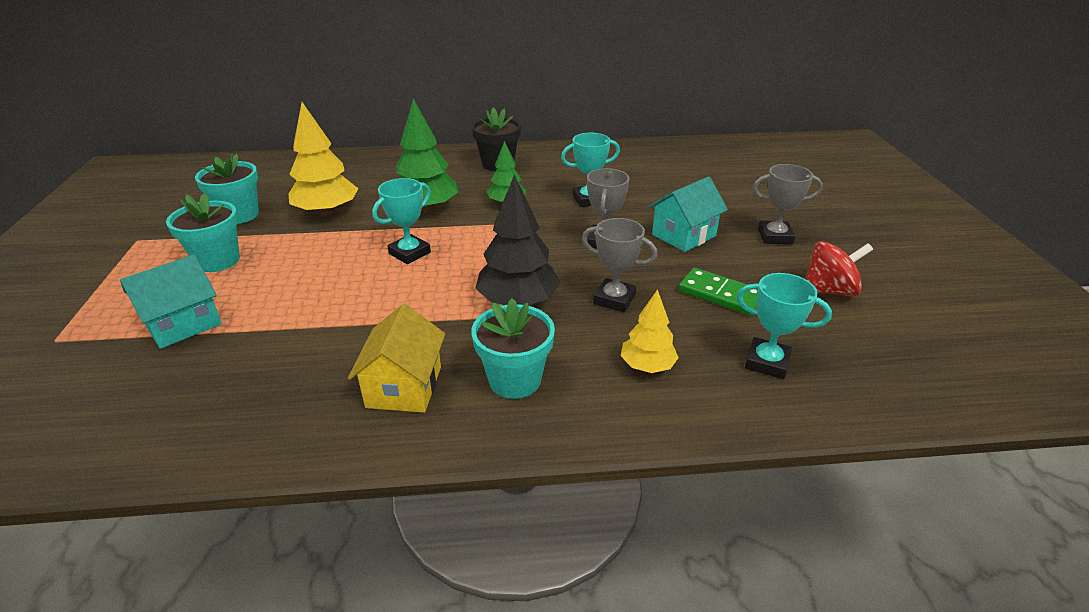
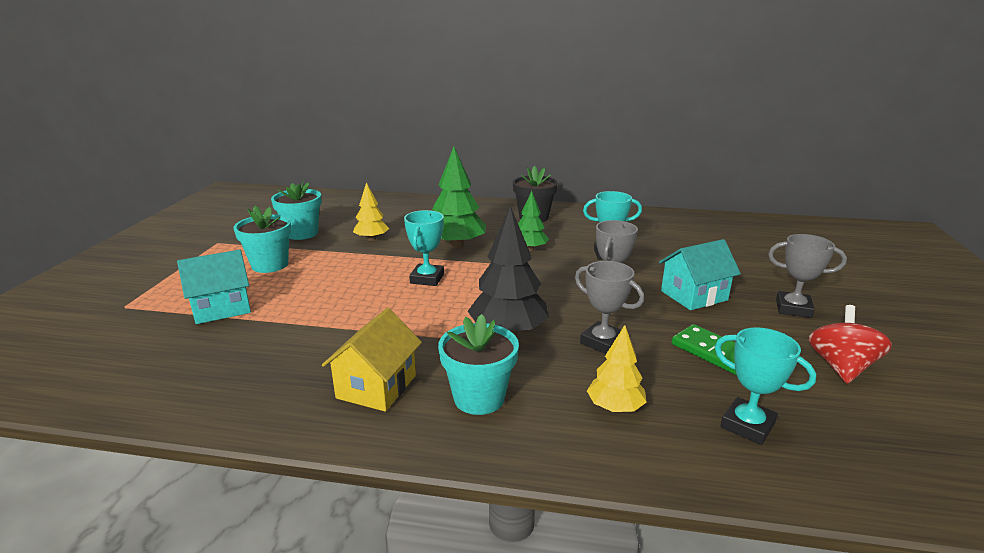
camera: 15 degrees right, 10 degrees down
(327, 212) = (371, 239): yellow tree -> yellow tree, size x0.60
(409, 253) = (427, 279): turquoise trophy -> turquoise trophy turned 45 degrees counterclockwise
(829, 290) = (841, 367): red spinning top -> red spinning top turned 75 degrees counterclockwise

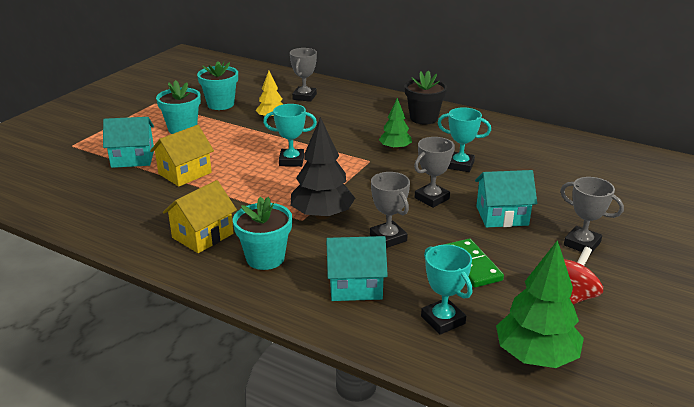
camera: 20 degrees right, 5 degrees up
(304, 314) = (185, 173): none -> yellow house
(394, 214) = (304, 97): none -> grey trophy
(427, 279) = (291, 161): turquoise trophy -> turquoise trophy turned 60 degrees clockwise
(456, 245) = (335, 135): green tree -> green tree (535, 356)
(615, 407) = (355, 286): yellow tree -> turquoise house

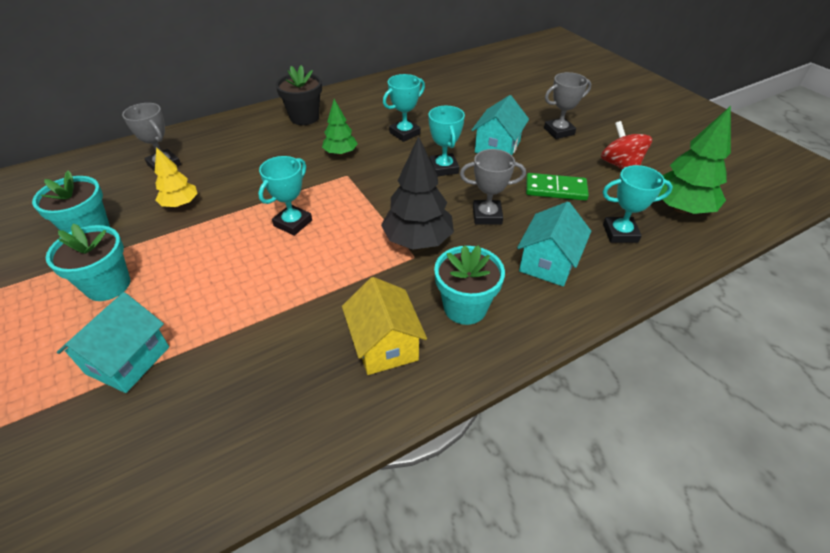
camera: 60 degrees left, 15 degrees up
(185, 173) = (227, 318): yellow house -> none
(432, 198) = (443, 168): grey trophy -> turquoise trophy

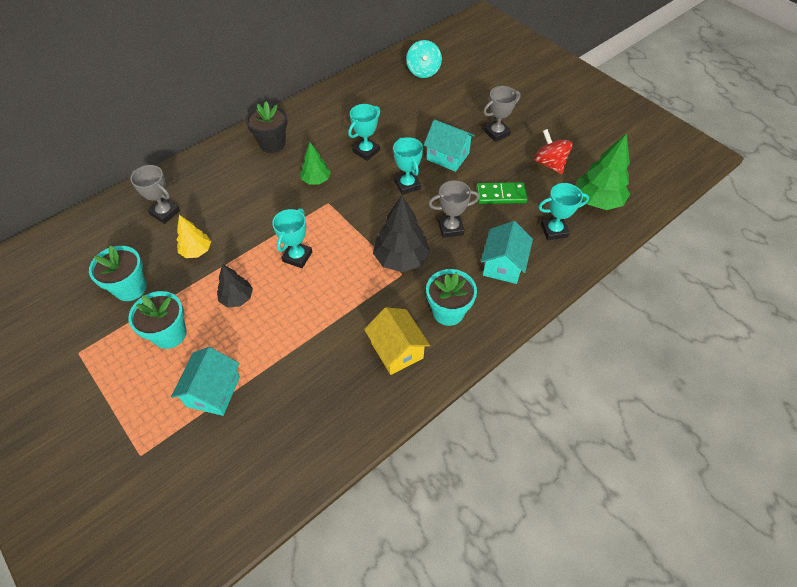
camera: 10 degrees left, 10 degrees up
(205, 257) = (237, 298): none -> black tree
(485, 74) = (423, 71): none -> turquoise spinning top
(497, 147) = (447, 156): turquoise house -> turquoise house turned 75 degrees counterclockwise

